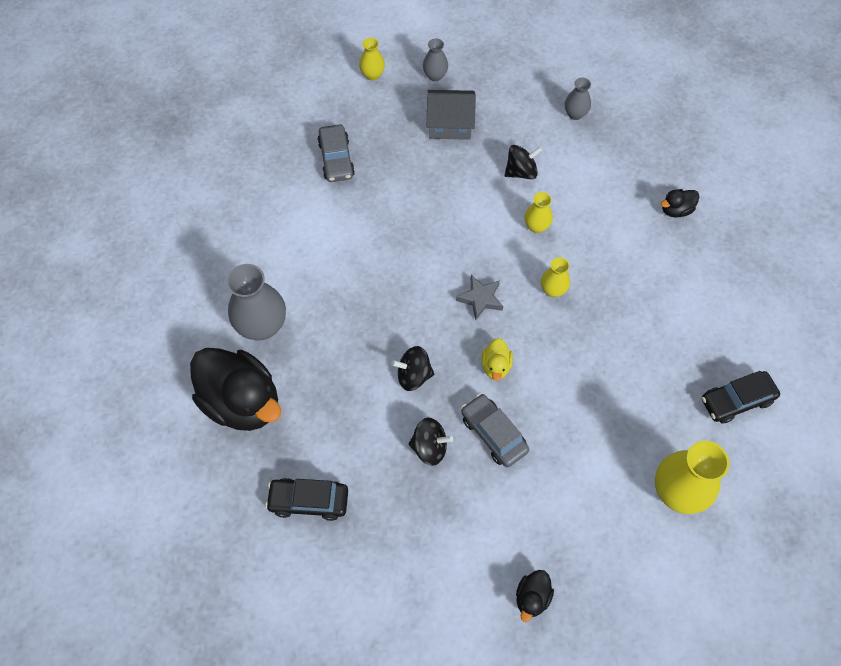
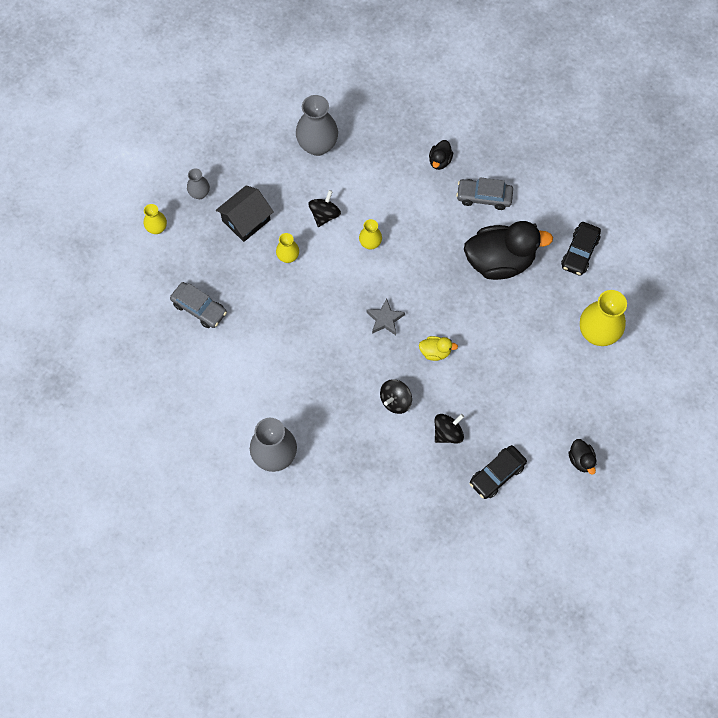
camera: 45 degrees left, 5 degrees up
(242, 402) = (315, 510): black duck -> black duck (499, 261)
(309, 501) = (414, 526): black car -> black car (497, 474)
(450, 124) = (246, 220): grey house -> black house
(493, 434) = (473, 392): grey car -> grey car (484, 197)
(496, 366) = (435, 352): yellow duck -> yellow duck turned 45 degrees counterclockwise
(553, 290) = (420, 276): yellow vase -> yellow vase (288, 257)
(575, 114) = (317, 145): grey vase -> grey vase, size x1.88

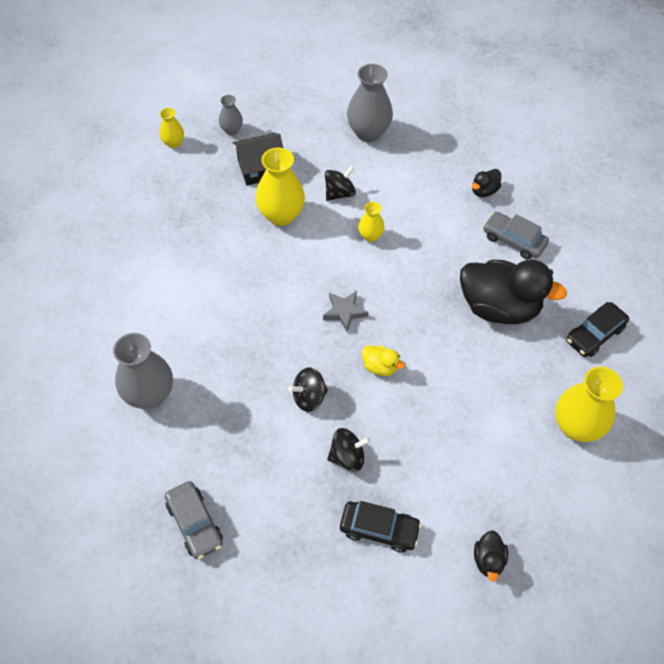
camera: 25 degrees right, 10 degrees down
(199, 308) = (166, 225): grey car -> grey car (195, 523)
(288, 257) = (281, 215): yellow vase -> yellow vase, size x1.88
(497, 474) = (379, 529): black car -> black car turned 150 degrees counterclockwise

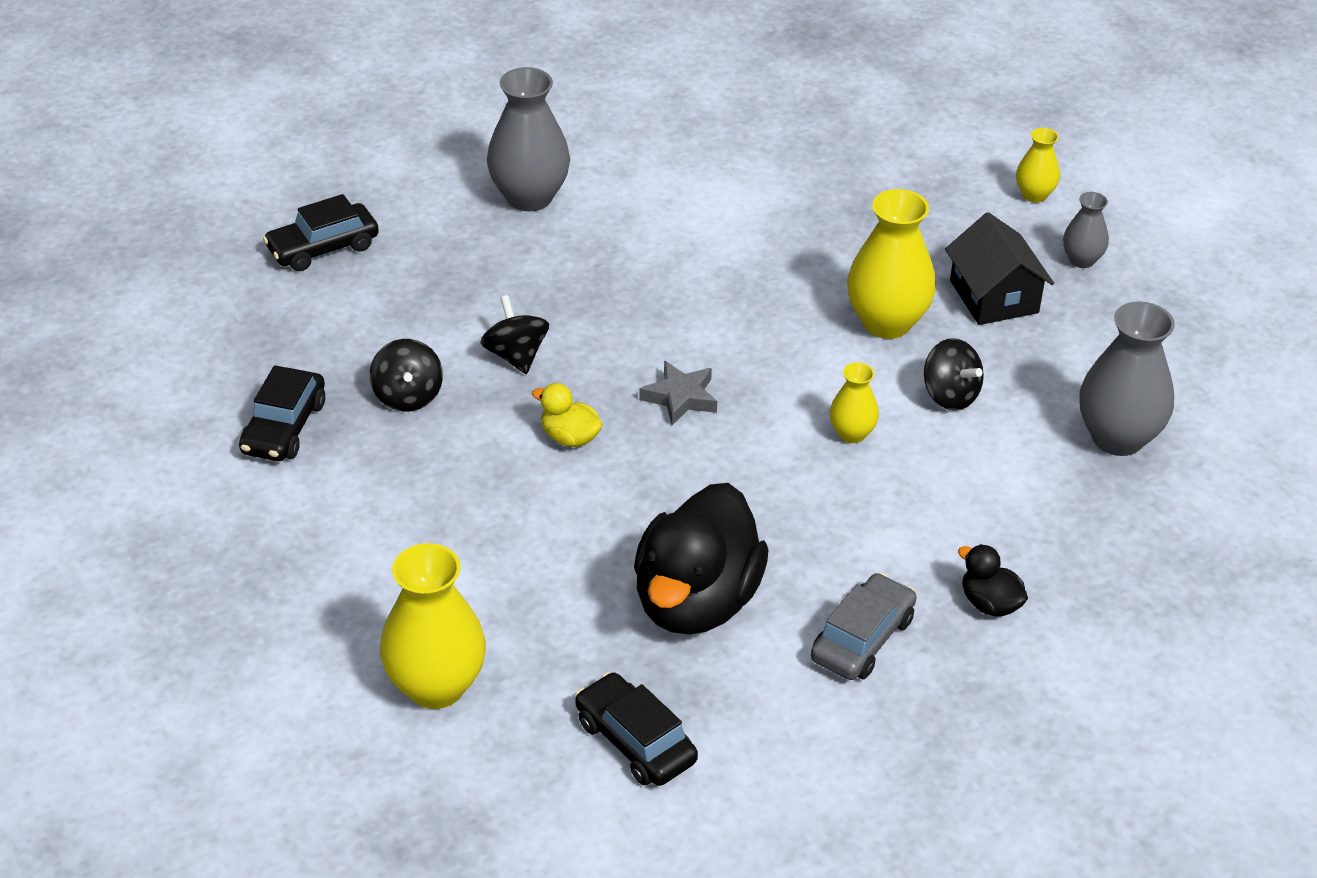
camera: 90 degrees right, 15 degrees down
(195, 523) = (323, 248): grey car -> black car
(380, 367) = (569, 437): yellow duck -> yellow duck turned 90 degrees clockwise
(488, 560) = (213, 547): black duck -> none

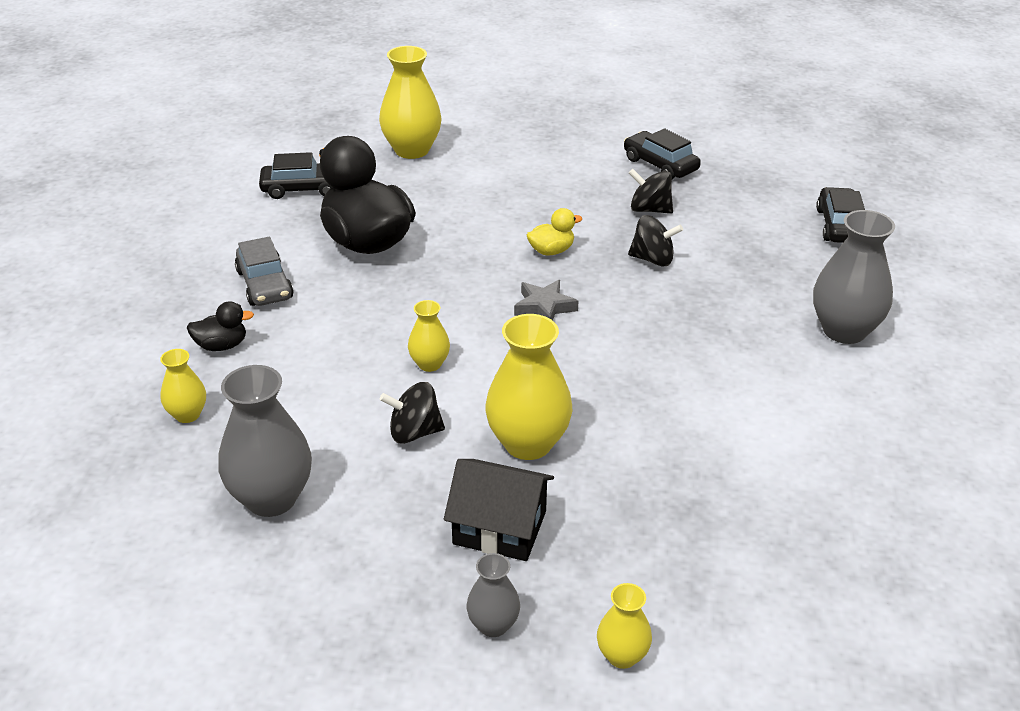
camera: 125 degrees right, 5 degrees down
(1099, 559) = (187, 414): none -> yellow vase

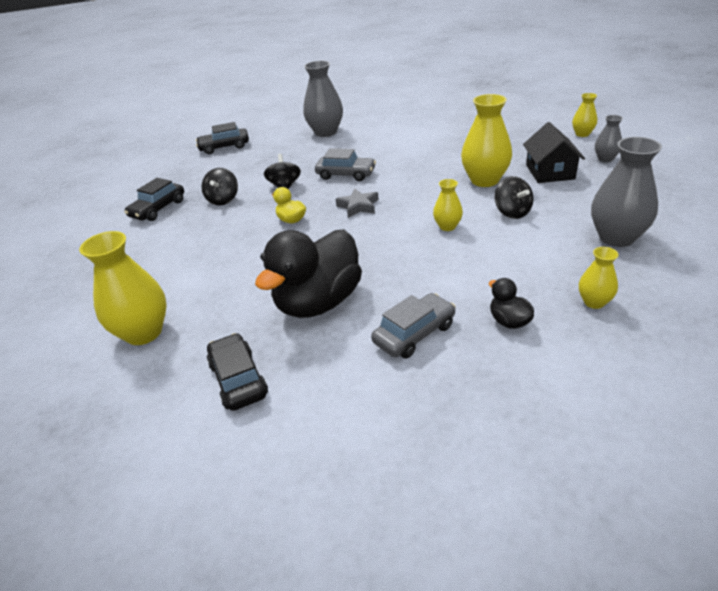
camera: 105 degrees left, 0 degrees up
(653, 317) = (346, 174): none -> grey car

